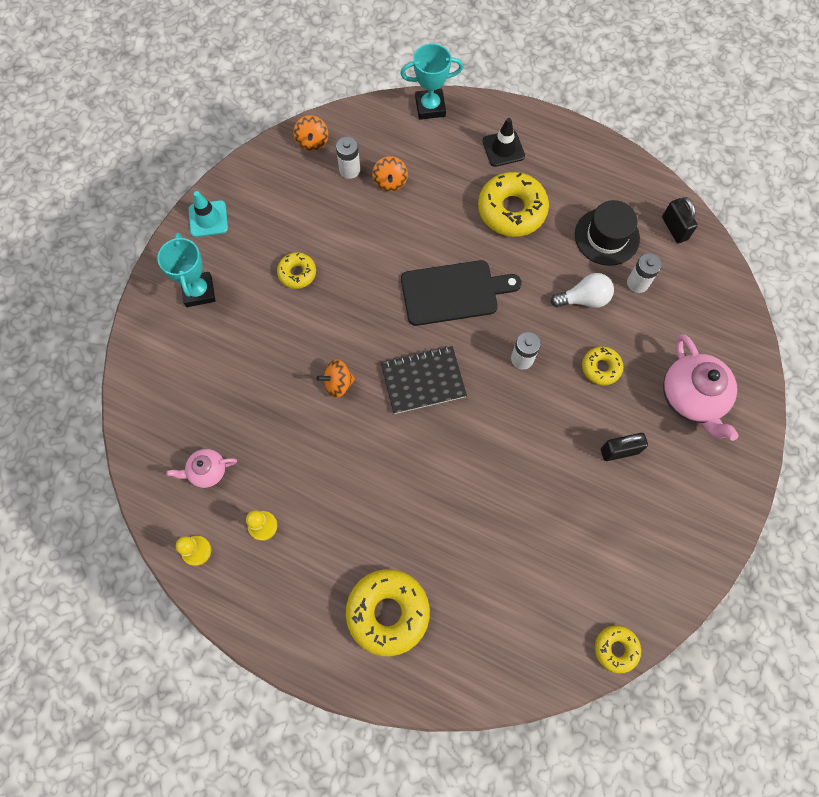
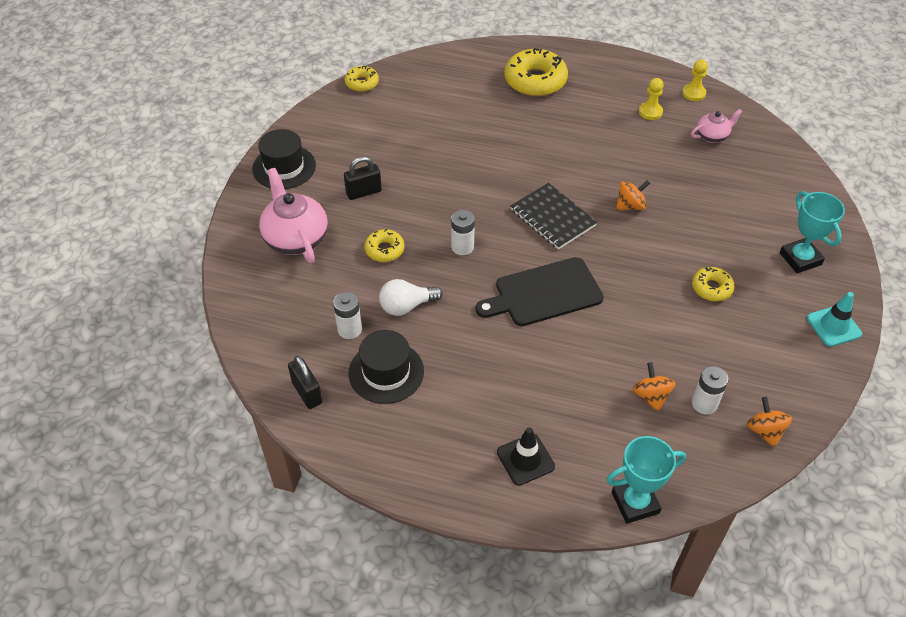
camera: 170 degrees right, 20 degrees down
(423, 381) = (552, 218): black notebook -> black notebook turned 75 degrees clockwise
(511, 210) = (500, 385): yellow donut -> none
(710, 506) = (284, 167): none -> black hat

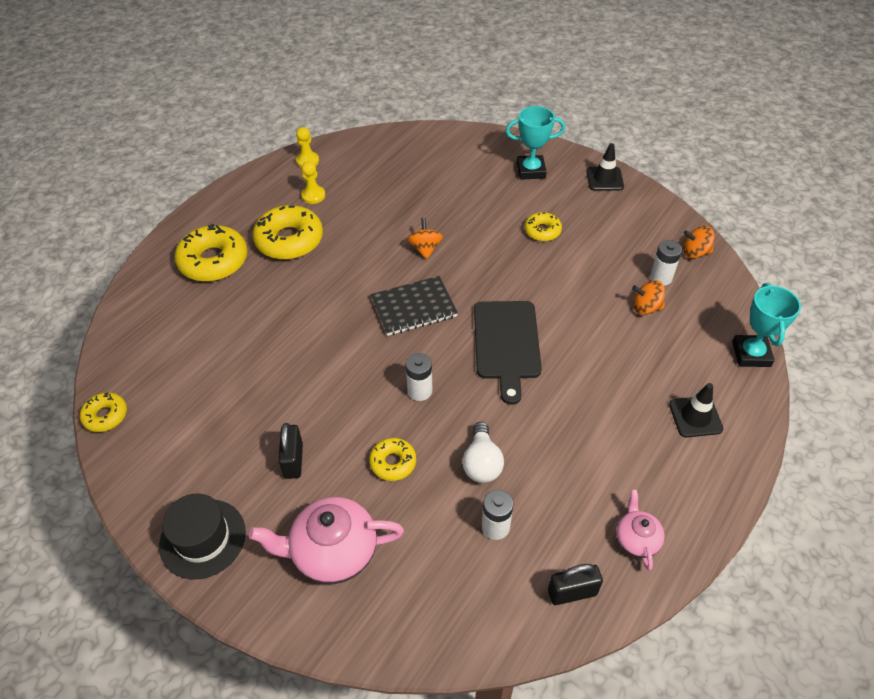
camera: 70 degrees left, 0 degrees up
(386, 372) = (564, 505): black hat -> none
(585, 115) = (289, 240): none -> yellow donut
(712, 136) = (368, 169): pink teapot -> pink teapot (636, 539)
(833, 326) = (604, 179): turquoise traffic cone -> black traffic cone

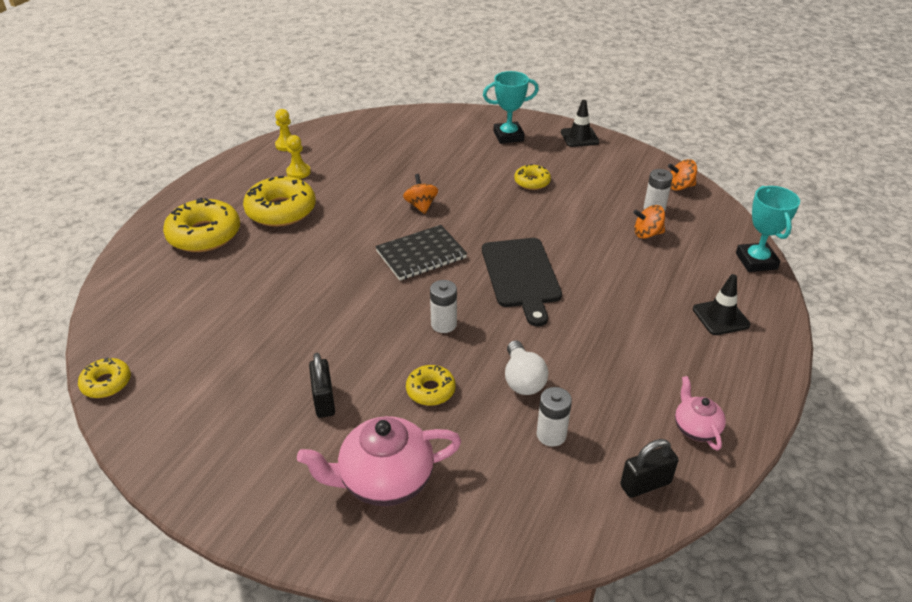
camera: 10 degrees left, 10 degrees down
(202, 538) = (236, 486): black hat -> none

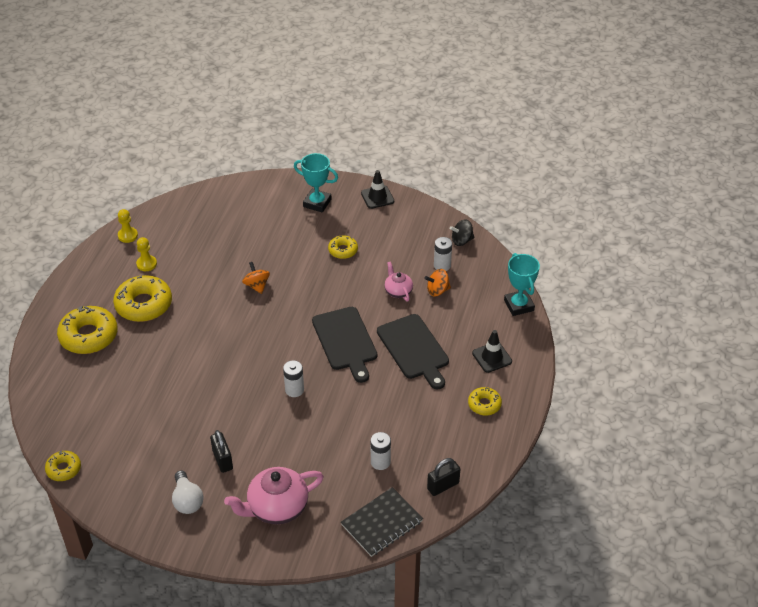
camera: 10 degrees left, 5 degrees up
(421, 255) = (266, 332): black notebook -> black notebook (382, 523)
(430, 390) = (294, 442): yellow donut -> yellow donut (484, 404)
(508, 136) = (317, 203): turquoise trophy -> turquoise trophy turned 45 degrees clockwise
(522, 380) = (357, 425): white light bulb -> white light bulb (187, 500)
(612, 295) = (414, 349): none -> black cutting board
(679, 186) = (461, 241): orange spinning top -> black spinning top
(696, 428) = (474, 444): pink teapot -> pink teapot (398, 291)

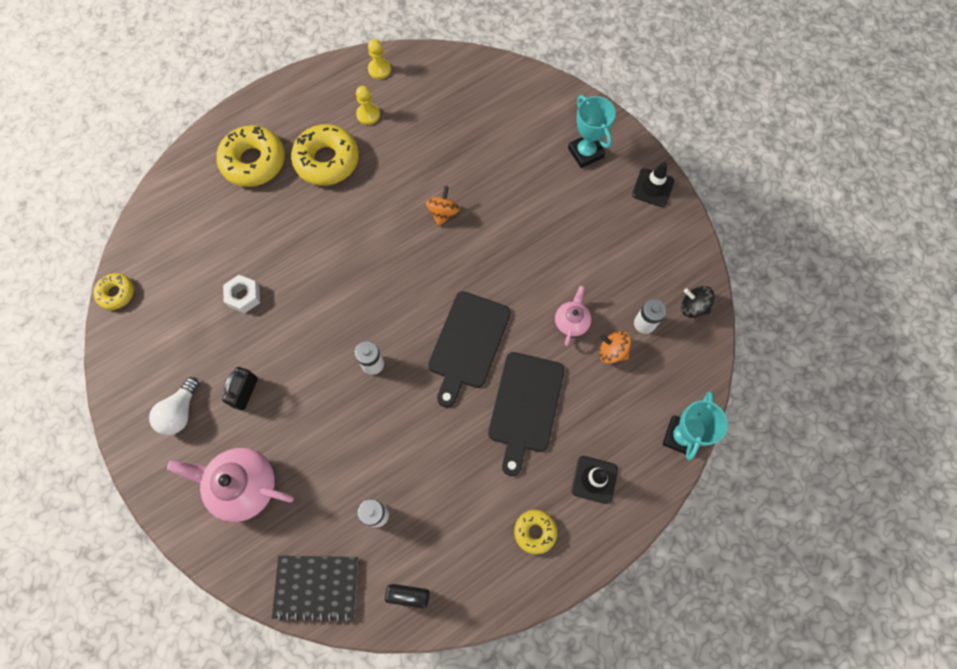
camera: 40 degrees right, 25 degrees up
(164, 411) = (244, 296): none -> white nut
(343, 250) = (560, 230): yellow donut -> none

